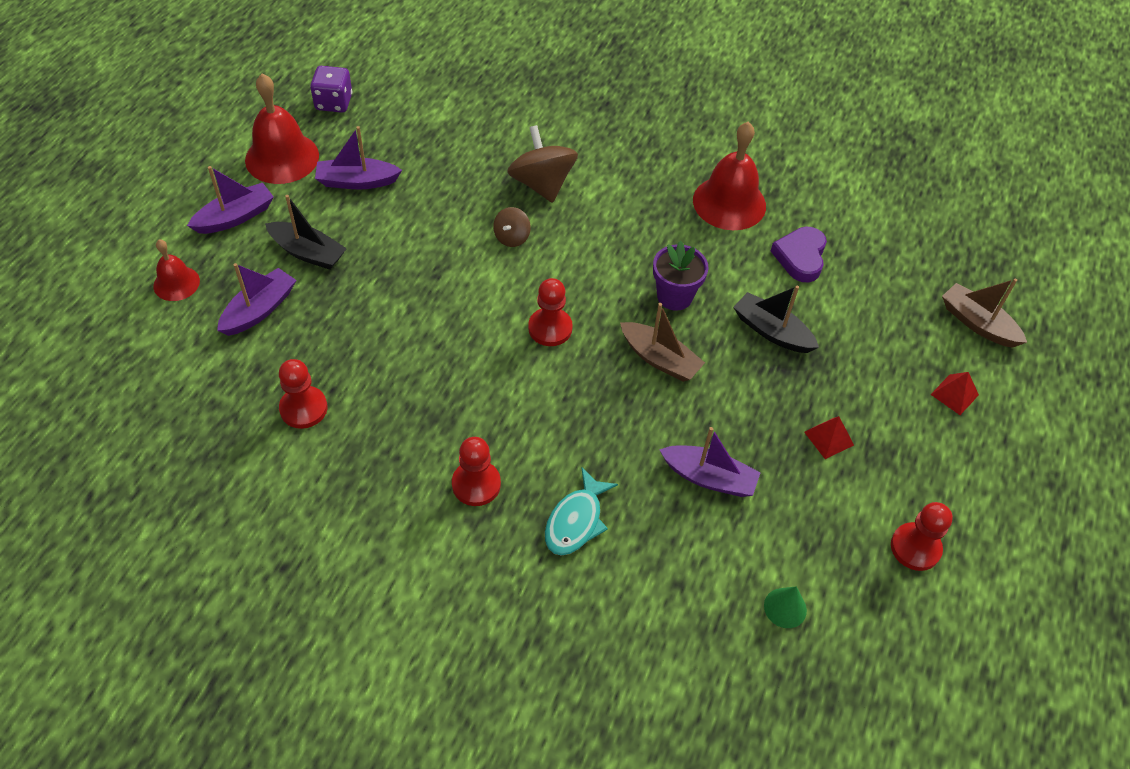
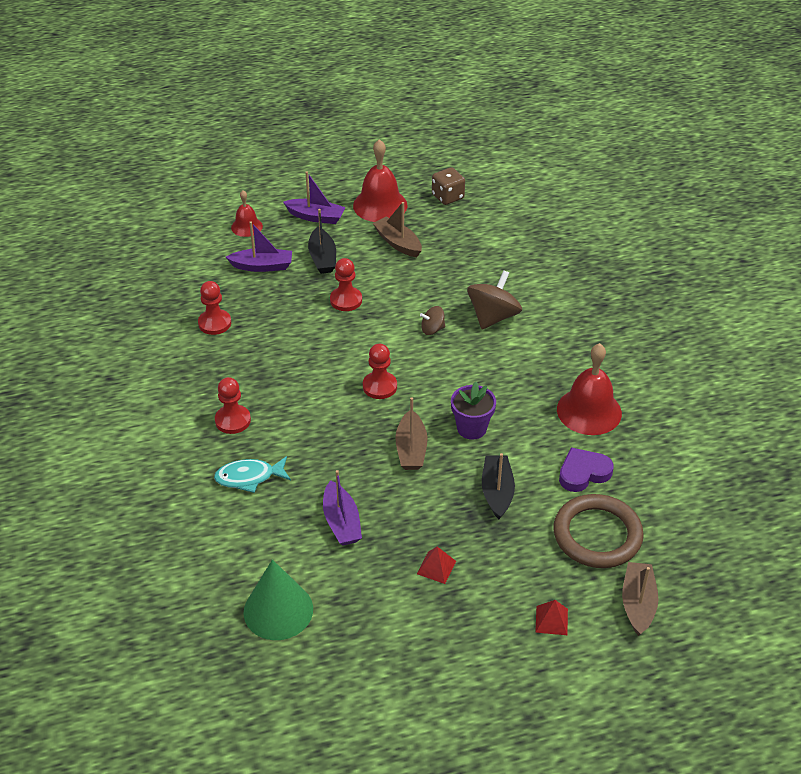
camera: 55 degrees right, 10 degrees down
(334, 102) = (448, 197): purple dice -> brown dice
(357, 181) = (398, 243): purple boat -> brown boat
(785, 608) = (278, 610): green cone -> green cone, size x2.07
(880, 297) = (597, 535): none -> brown ring
(915, 548) = (390, 658): red pawn -> red pawn (346, 300)

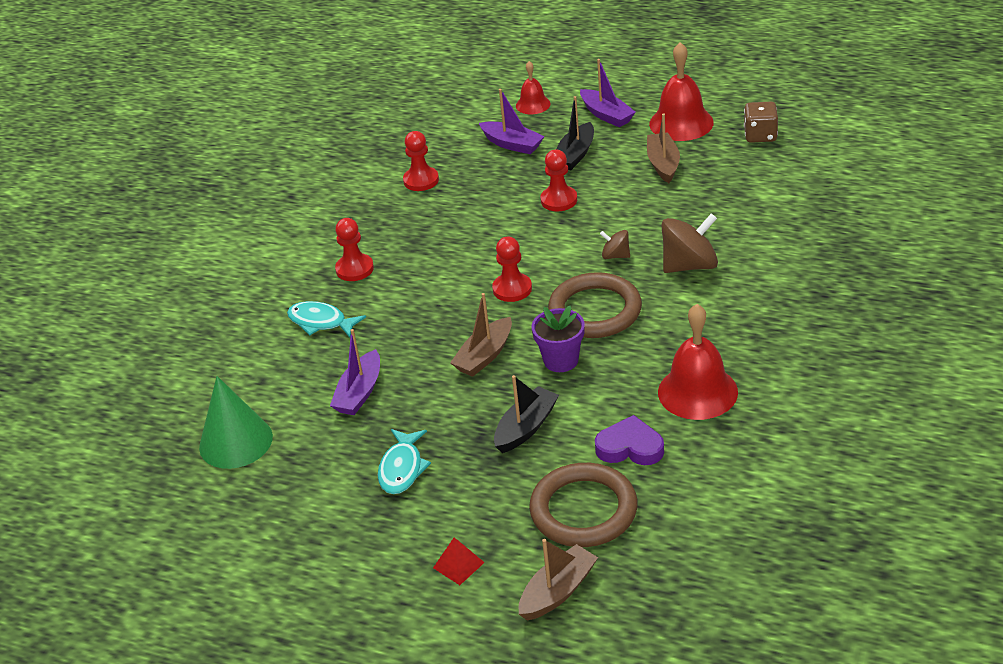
camera: 40 degrees right, 5 degrees down
(436, 567) = (402, 468): red pyramid -> turquoise fish
(459, 379) = (595, 311): none -> brown ring

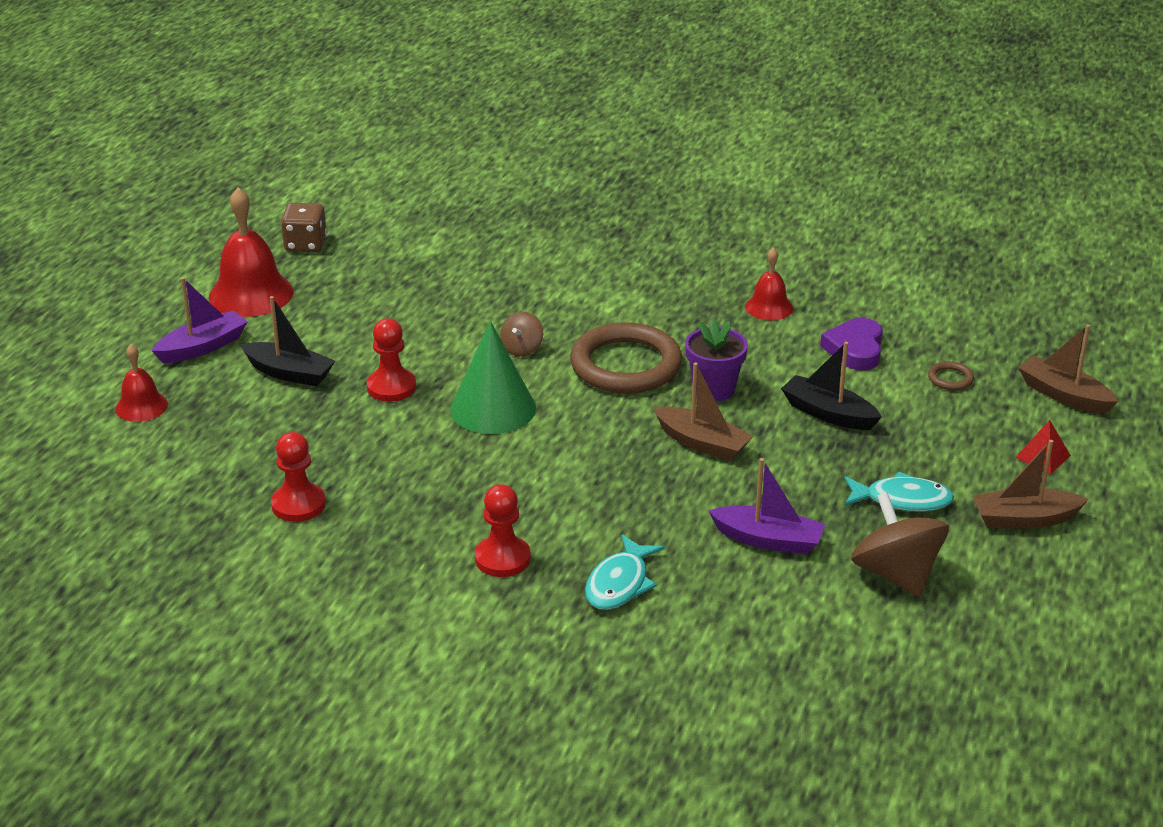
camera: 95 degrees left, 5 degrees down
(236, 441) = (865, 644): green cone -> green cone (493, 408)
(512, 144) = (239, 424): purple boat -> none
(512, 289) = (574, 423): red pawn -> none
(583, 510) = (950, 379): brown ring -> brown ring, size x0.40
(663, 164) = (339, 310): brown boat -> brown boat (1024, 519)
(689, 265) = (552, 302): brown spinning top -> brown spinning top (896, 574)
(697, 392) = (769, 307): red bell -> red bell, size x0.57

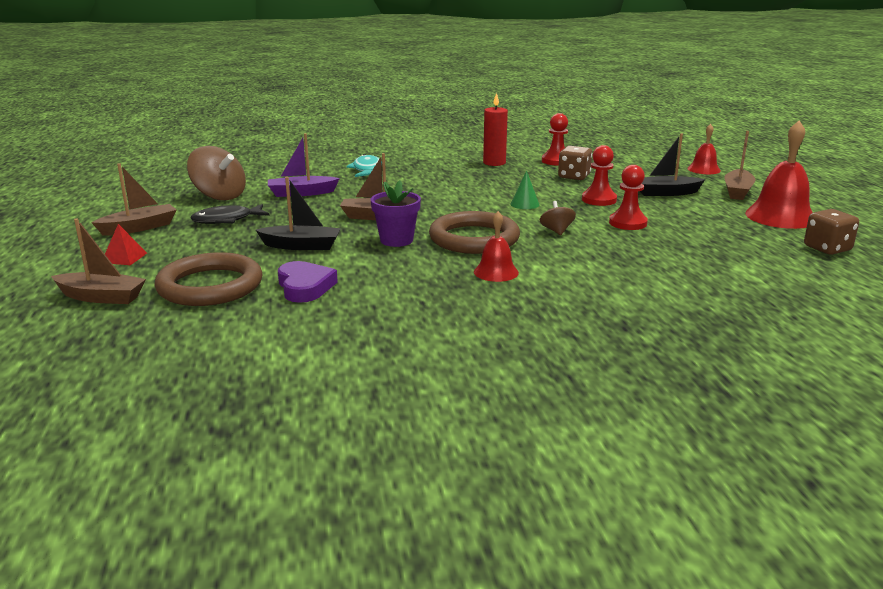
camera: 150 degrees right, 10 degrees down
(202, 347) = (737, 191): purple boat -> brown boat
(341, 450) = (574, 176): none -> brown dice
(398, 534) = (494, 163): none -> red candle
(493, 408) = (524, 204): green cone -> green cone, size x0.48
(502, 558) = (433, 166): red pawn -> red pawn (628, 223)
(769, 307) = (406, 298): red bell -> red bell (496, 272)
(902, 500) = (226, 220): turquoise fish -> black fish
(950, 379) = (210, 286): brown ring -> brown ring, size x2.49

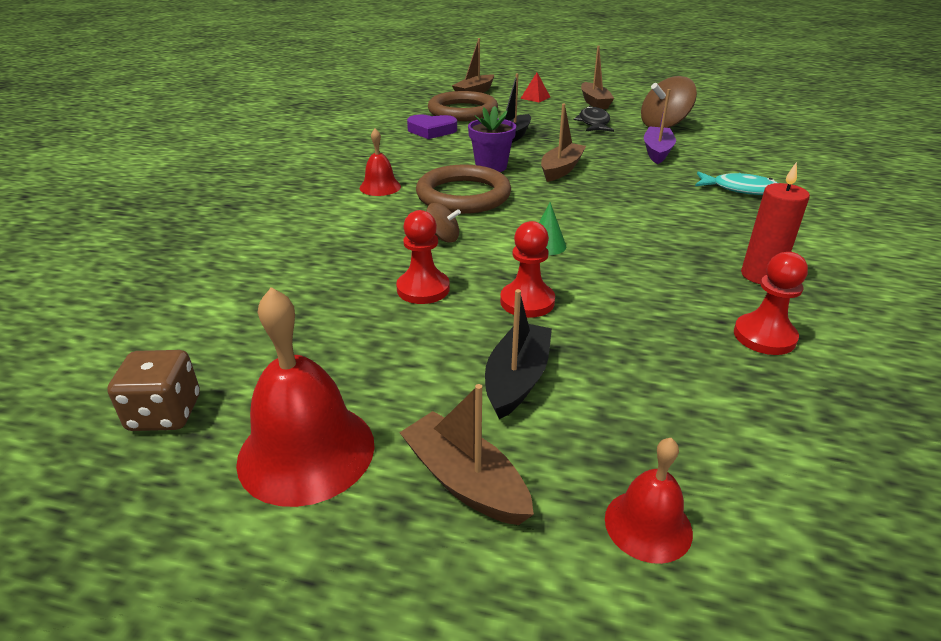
camera: 115 degrees right, 10 degrees up
(574, 176) = (655, 321): brown dice -> none

